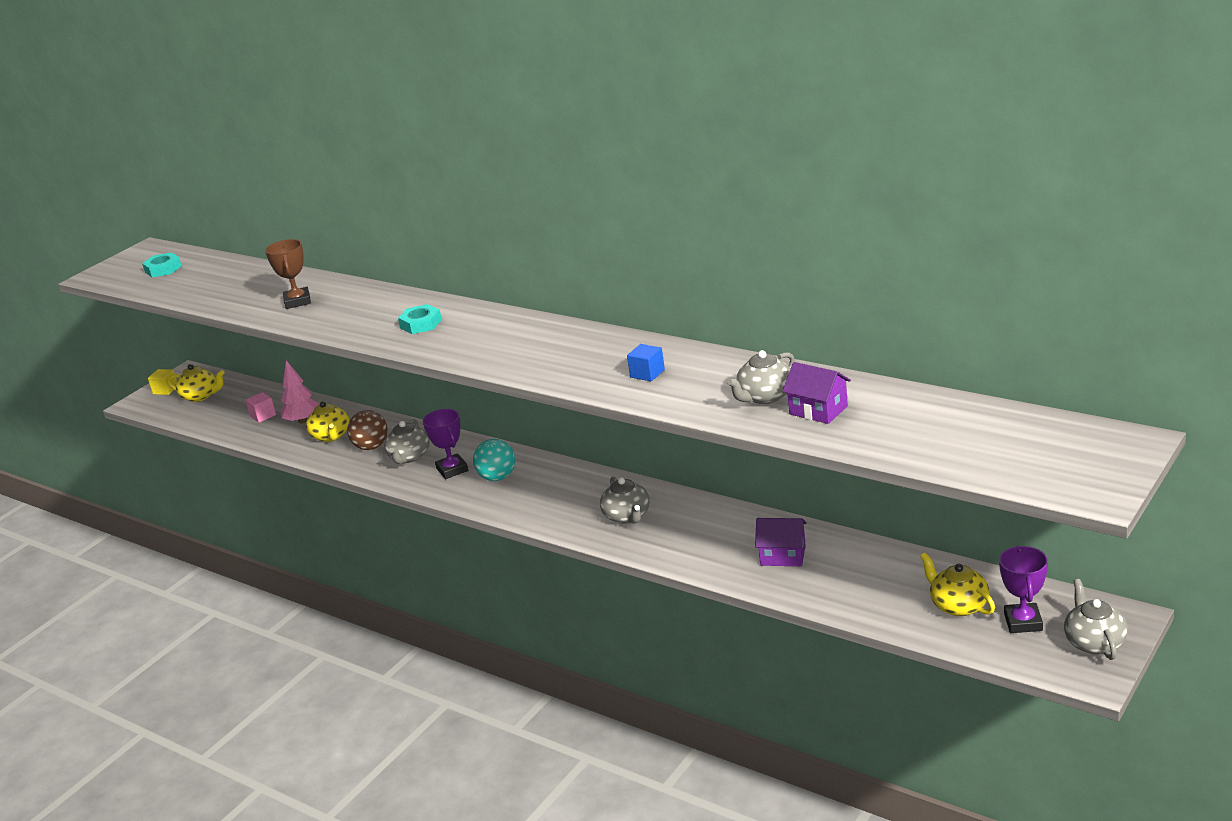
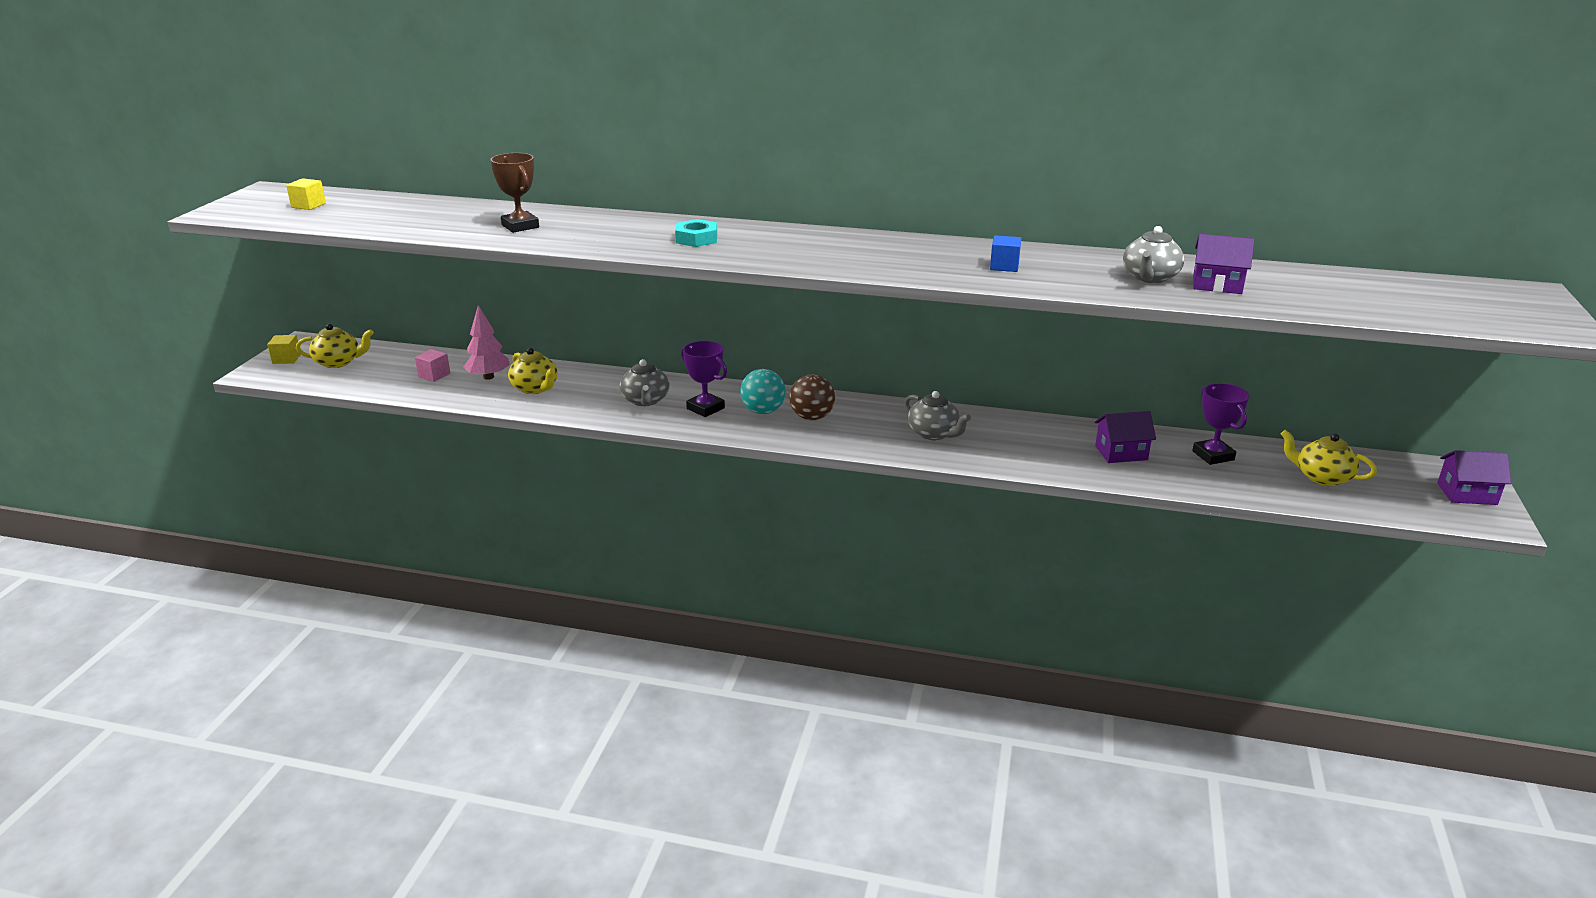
camera: 25 degrees left, 0 degrees up
(163, 269) = (308, 205): turquoise nut -> yellow cube
(371, 447) = (593, 395): brown ball -> brown ball (812, 417)
(1023, 622) = (1391, 485): purple trophy -> purple trophy (1213, 455)
(1094, 642) = (1466, 494): grey teapot -> purple house

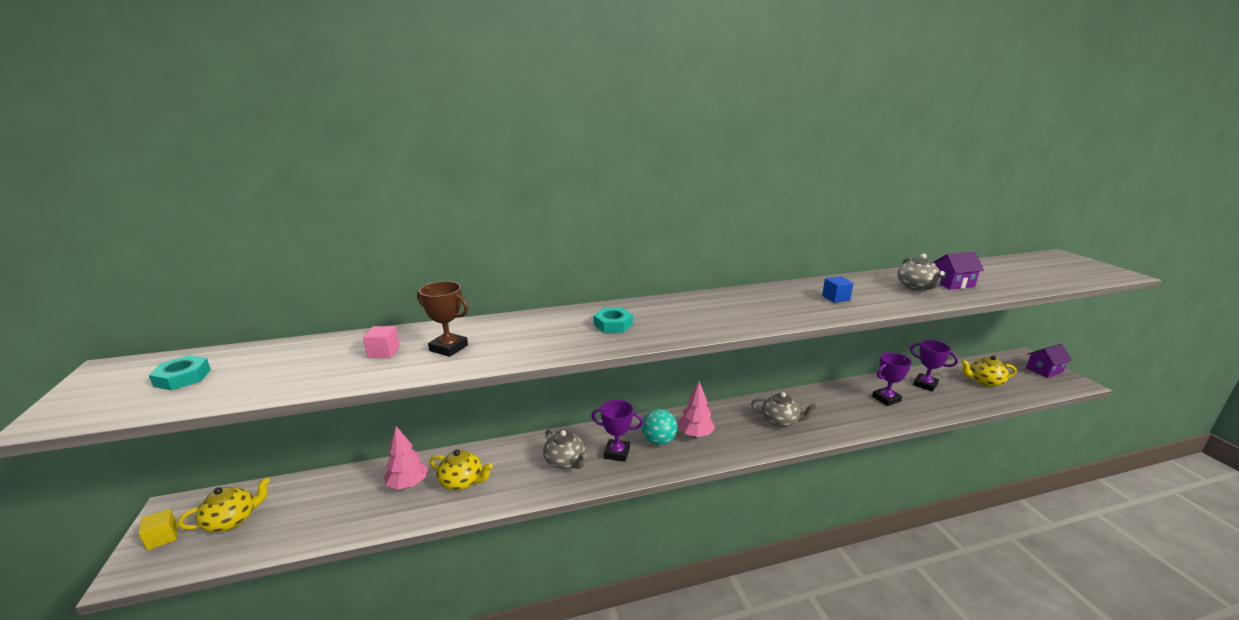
camera: 30 degrees left, 5 degrees down
(308, 205) = (182, 378): yellow cube -> turquoise nut
(434, 375) = (352, 501): pink cube -> pink cube (384, 352)
(812, 417) = (695, 434): brown ball -> pink tree
(1121, 453) = (886, 399): purple house -> purple trophy

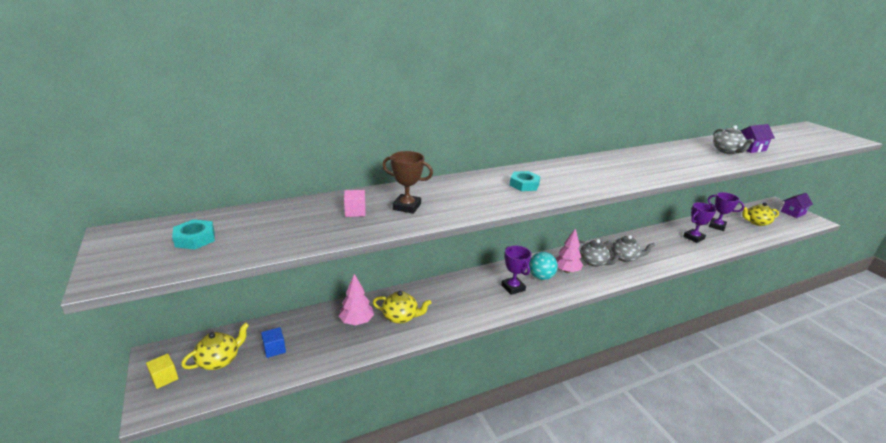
camera: 10 degrees left, 5 degrees up
(565, 462) = (476, 296): grey teapot -> grey teapot (593, 262)
(617, 453) = (513, 288): purple trophy -> purple trophy turned 60 degrees clockwise
(835, 298) = (675, 160): blue cube -> blue cube (274, 349)

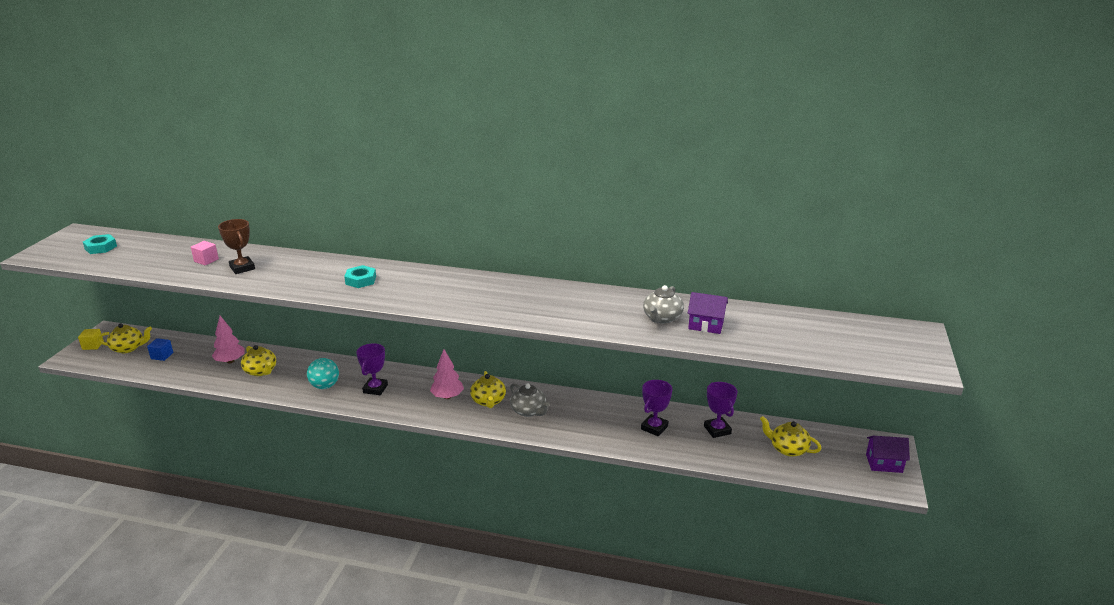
camera: 40 degrees right, 0 degrees up
(541, 277) = (414, 391): turquoise ball -> turquoise ball (325, 386)
(593, 262) = (488, 401): grey teapot -> yellow teapot
(693, 238) = (654, 428): purple trophy -> purple trophy turned 60 degrees counterclockwise

